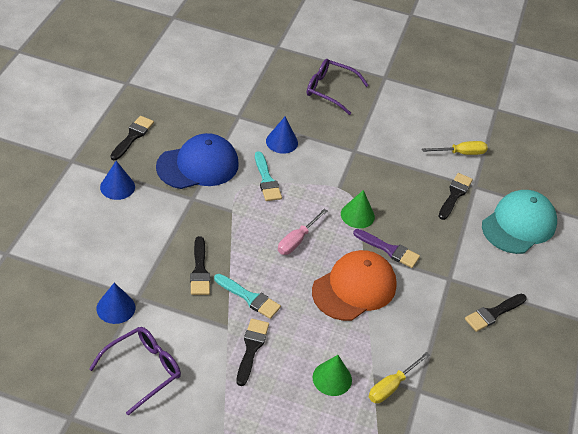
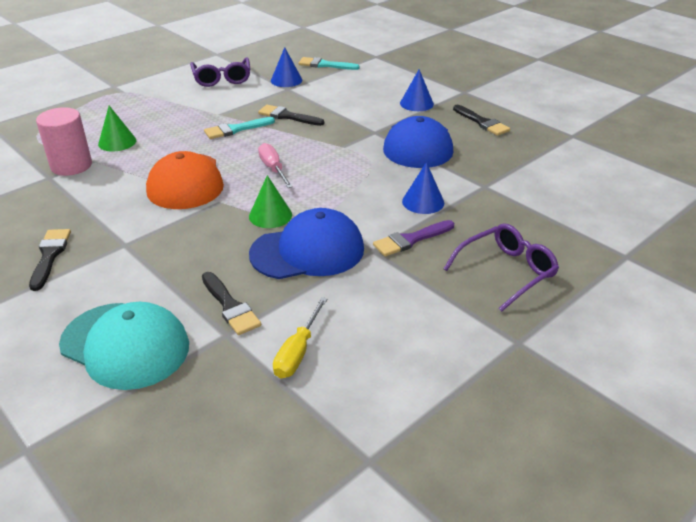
camera: 125 degrees right, 10 degrees down
(251, 348) = (188, 118): black brush -> none
(266, 180) = (369, 175): turquoise brush -> turquoise brush (325, 65)
(379, 180) = (308, 251): none -> blue cap
(389, 250) = (204, 219): purple brush -> purple brush (411, 240)
(391, 386) = (71, 166): yellow screwdriver -> pink cylinder
(519, 224) = (125, 345): turquoise cap -> turquoise cap turned 45 degrees counterclockwise

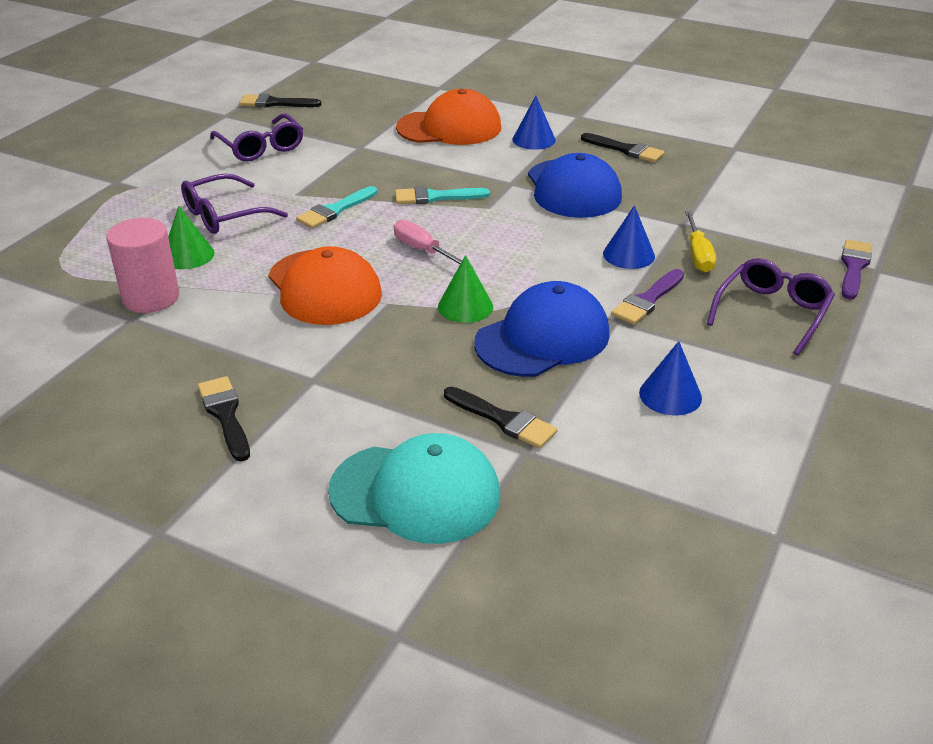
camera: 20 degrees left, 0 degrees up
(162, 120) = (224, 215): none -> purple glasses
(286, 80) = (349, 136): blue cone -> blue cone (670, 395)
(287, 116) = (388, 182): black brush -> black brush (275, 103)
(298, 352) = (619, 449): yellow screwdriver -> yellow screwdriver (698, 254)
(325, 65) = (383, 108): turquoise brush -> turquoise brush (435, 197)
(361, 85) = (449, 128): none -> orange cap
(606, 250) = (854, 267): none -> purple brush

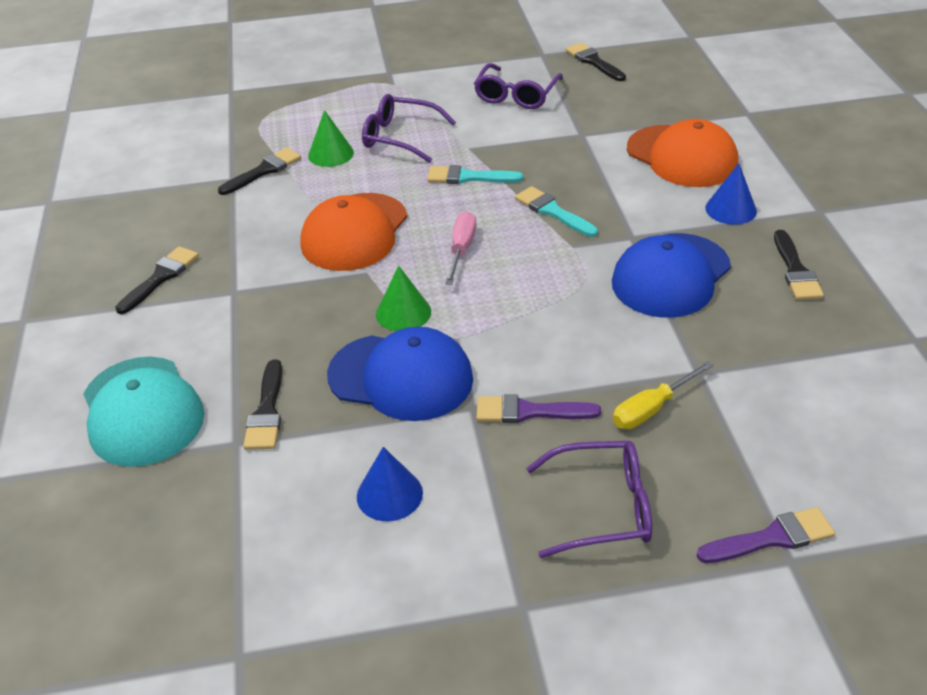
camera: 55 degrees right, 5 degrees up
(151, 297) = (263, 171): pink cylinder -> black brush
(628, 255) = (595, 364): blue cone -> none

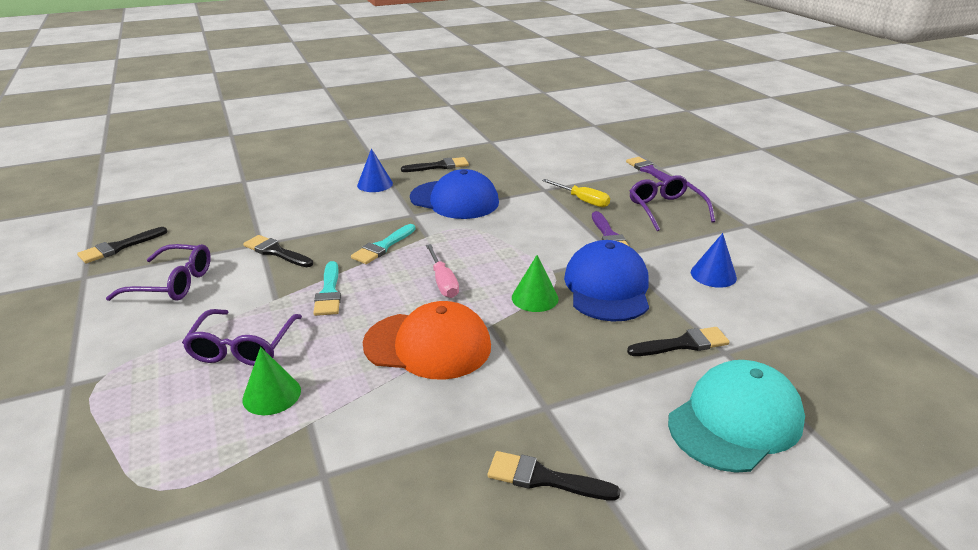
camera: 105 degrees left, 10 degrees down
(263, 171) = (306, 447): black brush -> black brush (276, 252)
(461, 249) = (443, 282): pink screwdriver -> pink screwdriver turned 105 degrees counterclockwise
(682, 156) = (304, 201): orange cap -> none

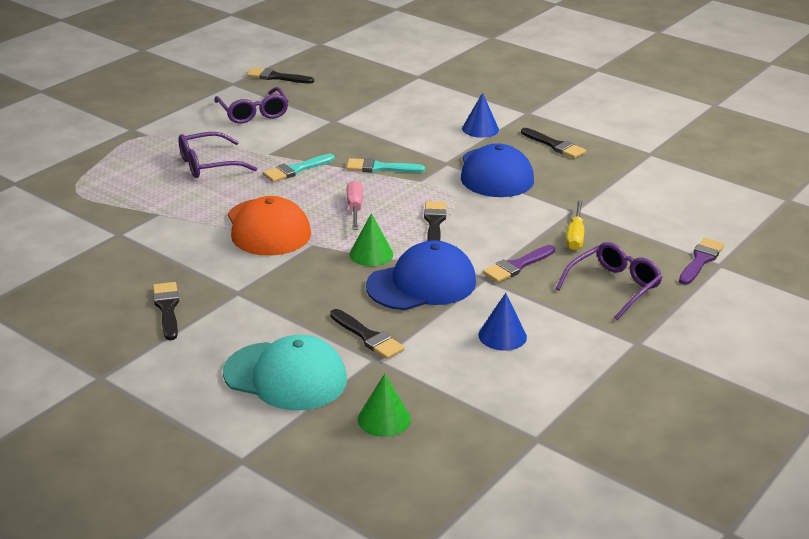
camera: 60 degrees right, 0 degrees up
(271, 395) = (172, 192): green cone -> green cone (384, 419)
(276, 252) = (328, 131): black brush -> black brush (434, 223)
(443, 282) = (354, 208): pink screwdriver -> pink screwdriver turned 135 degrees clockwise

